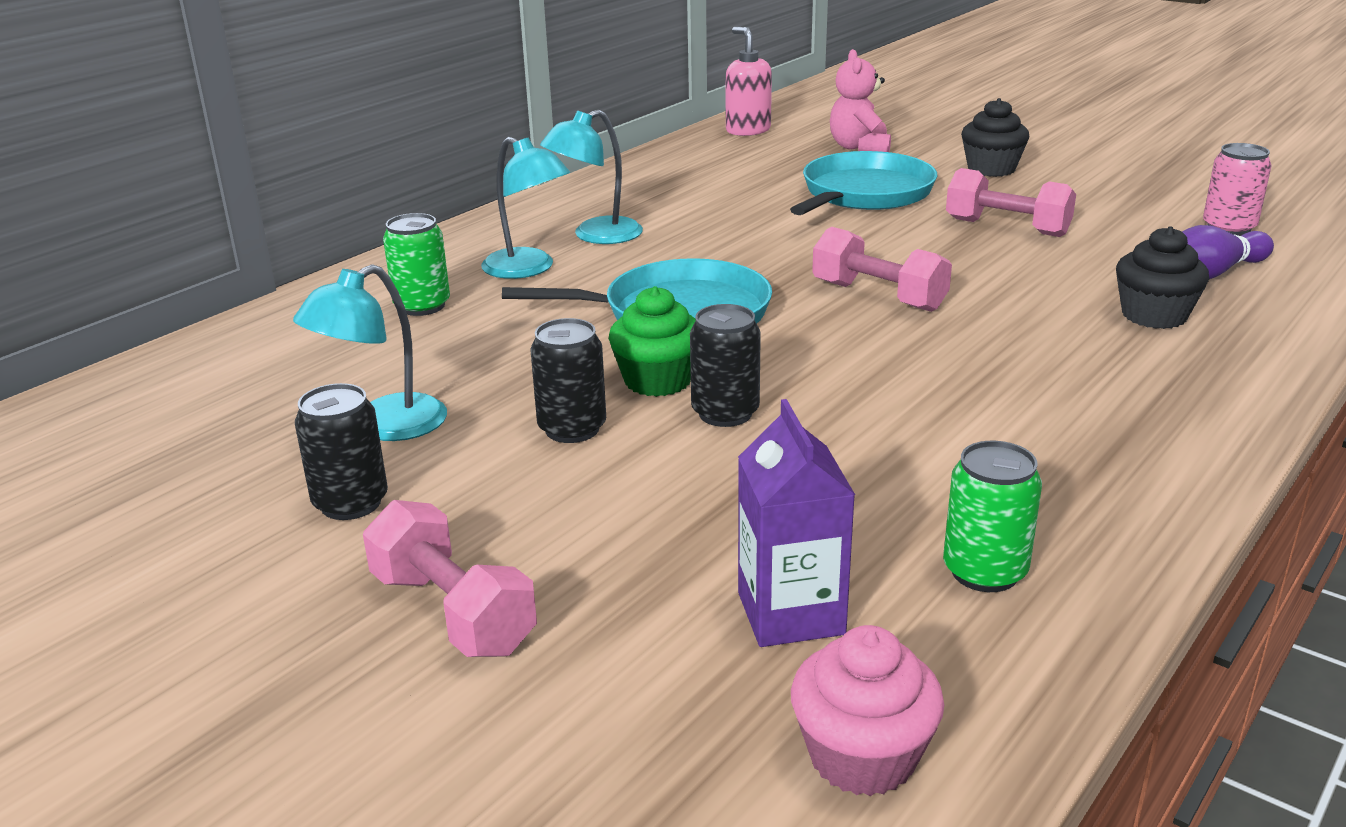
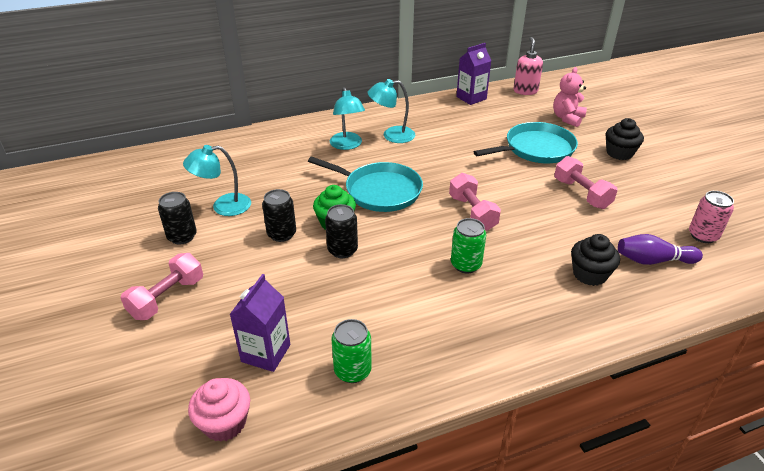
camera: 30 degrees right, 10 degrees up
(422, 306) = (291, 151): green can -> green can (466, 265)
(453, 612) = (167, 298): pink dumbbell -> pink dumbbell turned 45 degrees clockwise
(670, 157) = (471, 98): none -> purple carton

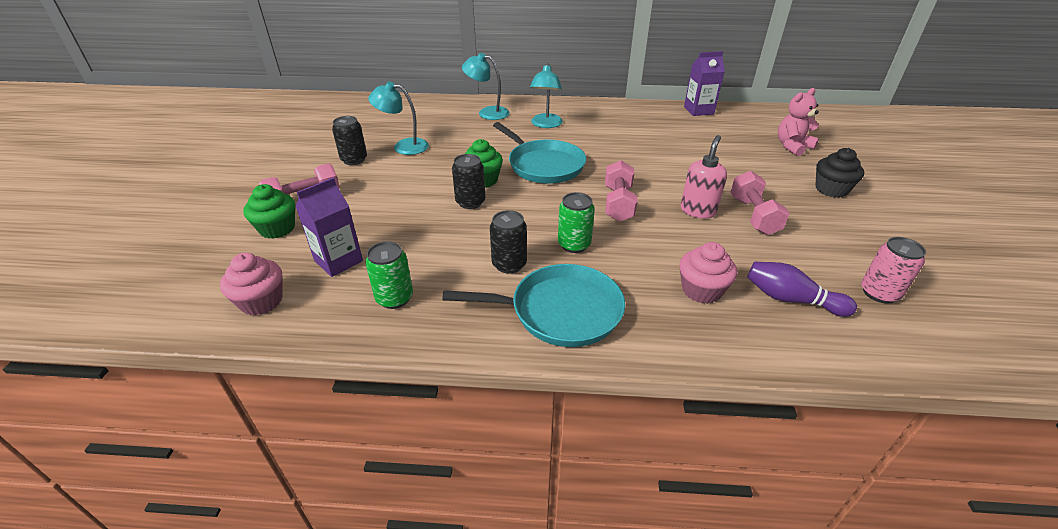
camera: 25 degrees right, 0 degrees up
(168, 340) = (277, 229): none -> green cupcake
(281, 234) = (431, 177): black can -> black can (509, 264)
(392, 135) = (593, 125): turquoise lamp -> turquoise lamp (487, 112)
(525, 91) = (763, 115): pink soap dispenser -> pink soap dispenser (698, 211)
(536, 149) = (733, 165): turquoise pan -> turquoise pan (560, 311)
(589, 274) = (701, 290): black cupcake -> pink cupcake

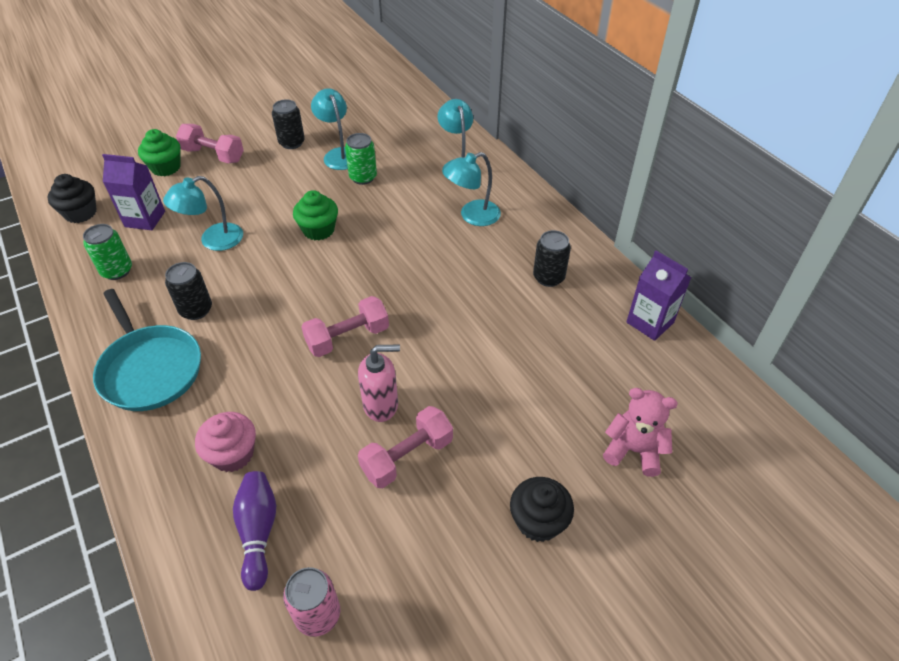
camera: 55 degrees right, 10 degrees up
(261, 301) = (80, 213): pink cupcake -> black cupcake
(427, 231) = (213, 240): none -> turquoise lamp
(470, 202) = (275, 241): black can -> black can (548, 277)
(543, 165) = (381, 254): turquoise pan -> none
(574, 245) = (252, 336): green can -> green can (363, 177)

